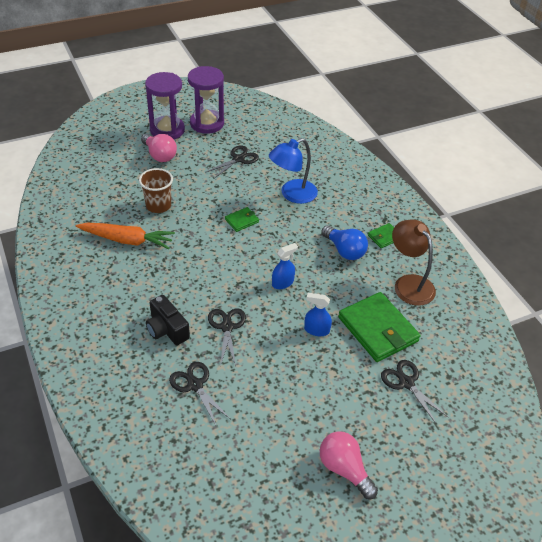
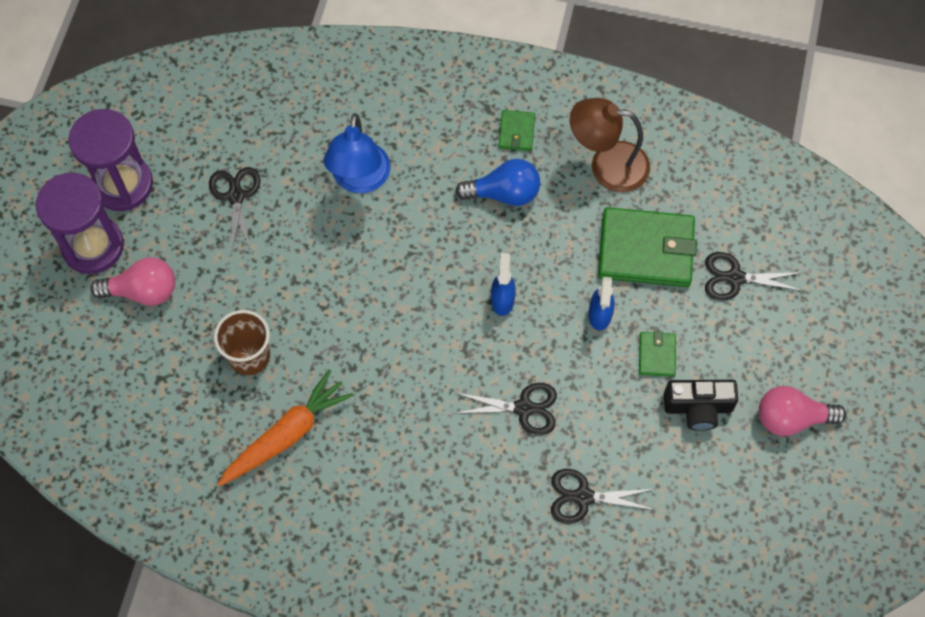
camera: 50 degrees left, 20 degrees up
(167, 329) = (478, 477): black camera -> black camera (698, 408)
(227, 327) = (524, 408): black scissors -> black scissors turned 150 degrees clockwise
(242, 221) = (360, 273): green wallet -> green wallet (657, 355)
(316, 330) = (600, 314): blue spray bottle -> blue spray bottle turned 45 degrees counterclockwise

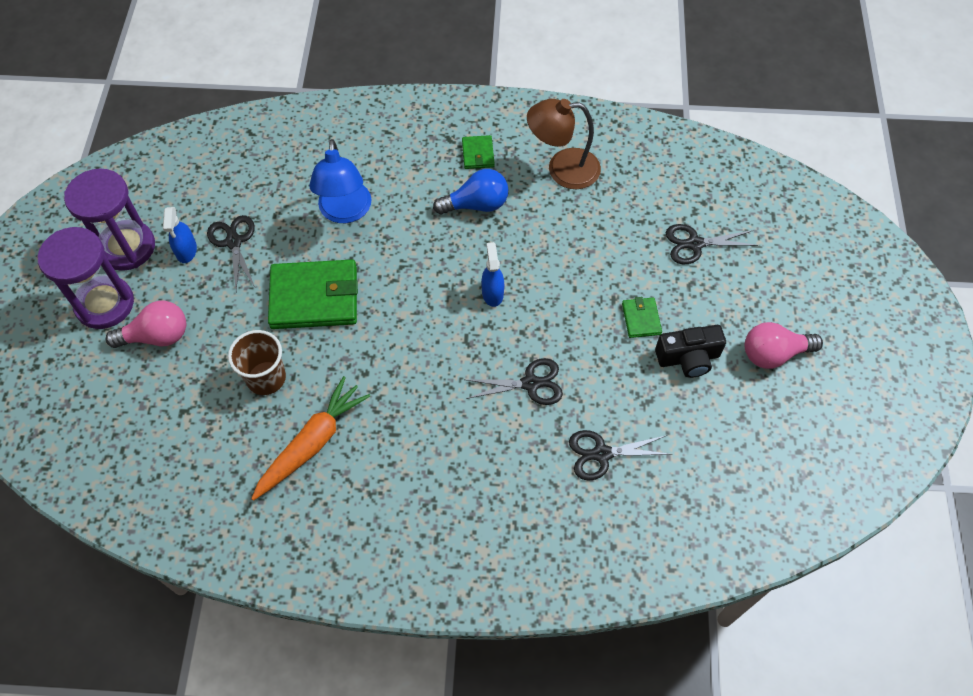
camera: 10 degrees left, 5 degrees down
(600, 314) = (582, 292): blue spray bottle -> blue spray bottle (186, 251)
(646, 250) = (611, 233): green wallet -> green wallet (314, 297)

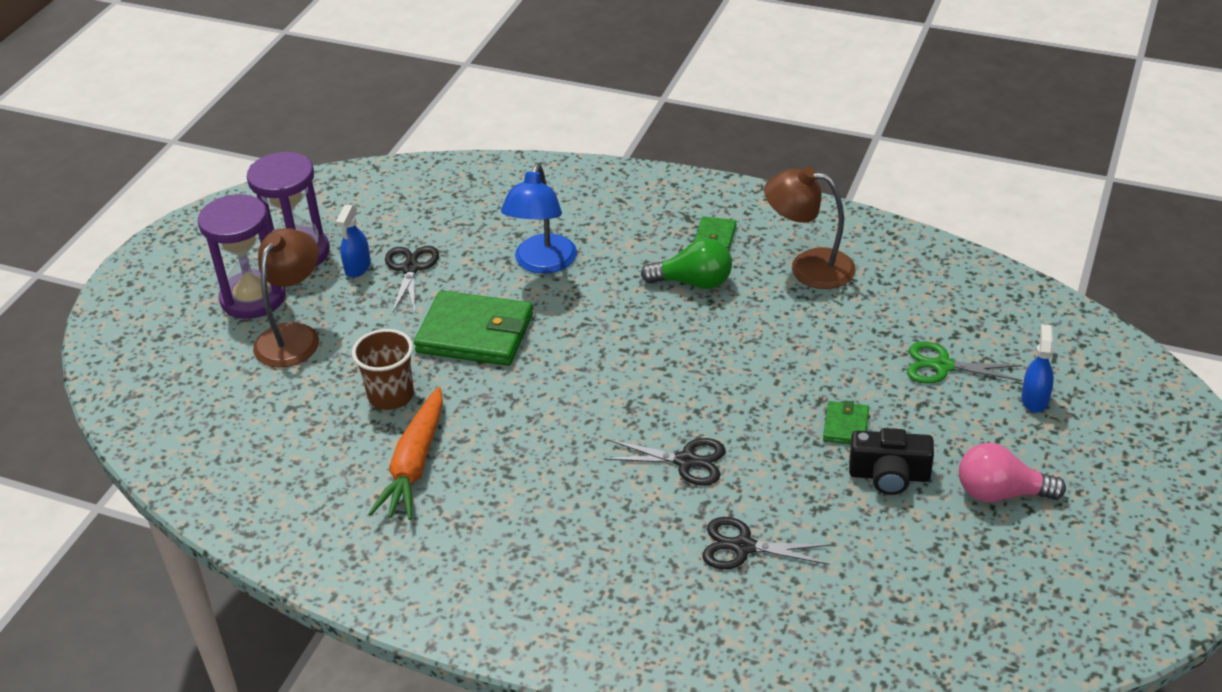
camera: 20 degrees right, 20 degrees down
(157, 336) = (293, 336): pink light bulb -> brown lamp
(312, 443) = (414, 465): orange carrot -> orange carrot turned 135 degrees clockwise
(476, 205) = (693, 282): blue light bulb -> green light bulb
(492, 293) = (677, 367): blue spray bottle -> blue spray bottle (1034, 399)
(695, 244) = (942, 366): black scissors -> green scissors

